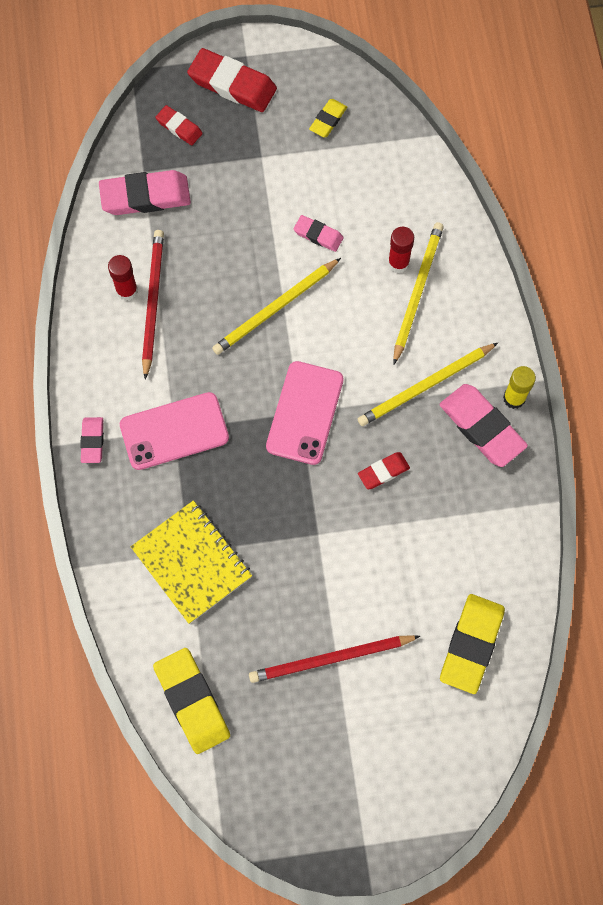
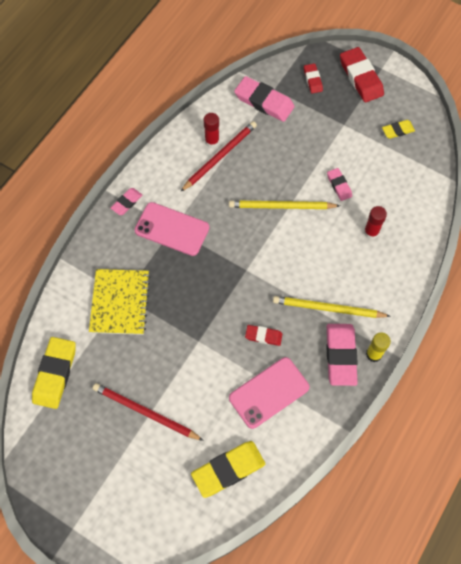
camera: 40 degrees right, 5 degrees down
(304, 413) = (248, 272): pink phone -> pink phone (269, 392)
(417, 291) = (368, 255): yellow pencil -> none

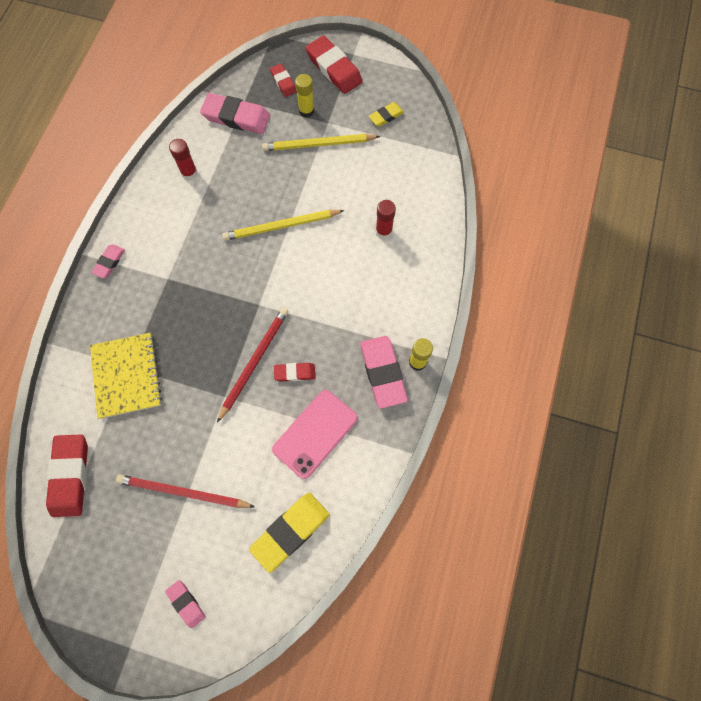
camera: 15 degrees left, 5 degrees up
(55, 374) = (70, 476): yellow eraser -> red eraser
(172, 229) = (167, 279): pink phone -> none
(220, 156) = (202, 187): red pencil -> red pencil (254, 362)
(327, 110) = (306, 111): none -> yellow glue stick
(328, 308) = (357, 325): yellow pencil -> yellow pencil (318, 144)
(339, 185) = (338, 189): pink eraser -> pink eraser (186, 603)

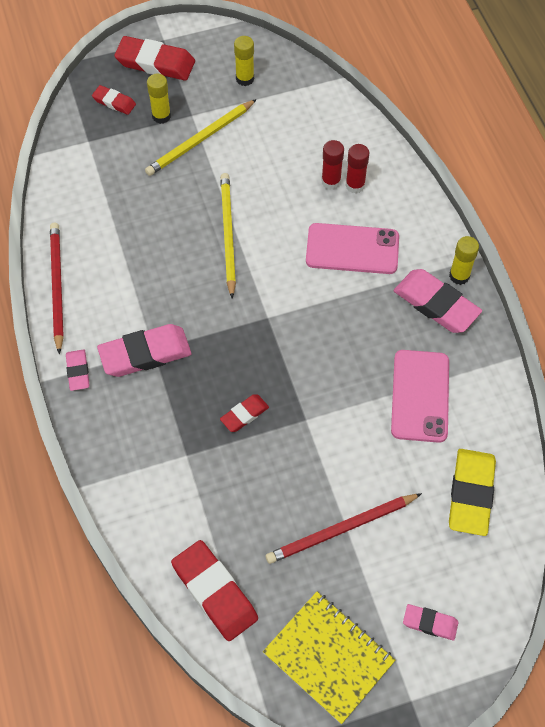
camera: 35 degrees left, 10 degrees down
(127, 376) = (191, 464): yellow notebook -> yellow notebook (328, 657)
(189, 173) = (89, 239): red glue stick -> red glue stick (355, 185)
(236, 117) = (93, 160): pink eraser -> pink eraser (145, 353)
(254, 362) = (308, 371): red pencil -> red pencil (57, 286)
(281, 226) = (228, 234): yellow pencil -> yellow pencil turned 135 degrees clockwise
(295, 373) = (355, 355): red eraser -> red eraser (244, 414)
(357, 292) = (352, 249): none -> pink phone
(386, 116) = (245, 79): yellow eraser -> yellow glue stick

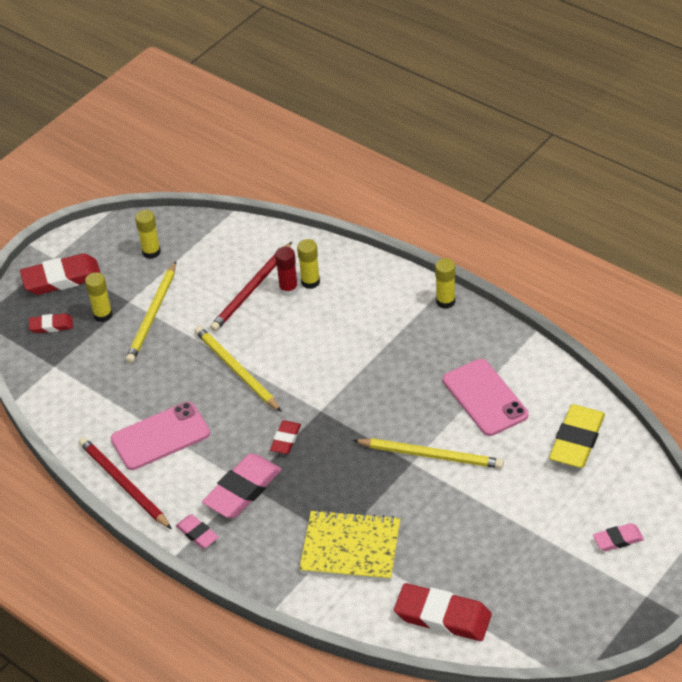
camera: 30 degrees left, 15 degrees down
(244, 414) = (361, 486): red eraser -> red eraser (285, 439)
(328, 423) = (431, 455): none -> yellow pencil
(328, 657) = (564, 605): yellow notebook -> yellow notebook (350, 547)
(341, 529) = (502, 519): red pencil -> red pencil (251, 289)
(352, 249) = (347, 327): pink phone -> pink phone (160, 436)
(355, 185) = (310, 282): red glue stick -> yellow glue stick
(436, 304) = (444, 330): pink eraser -> none
(470, 494) = (576, 440): yellow eraser -> yellow eraser turned 45 degrees clockwise

